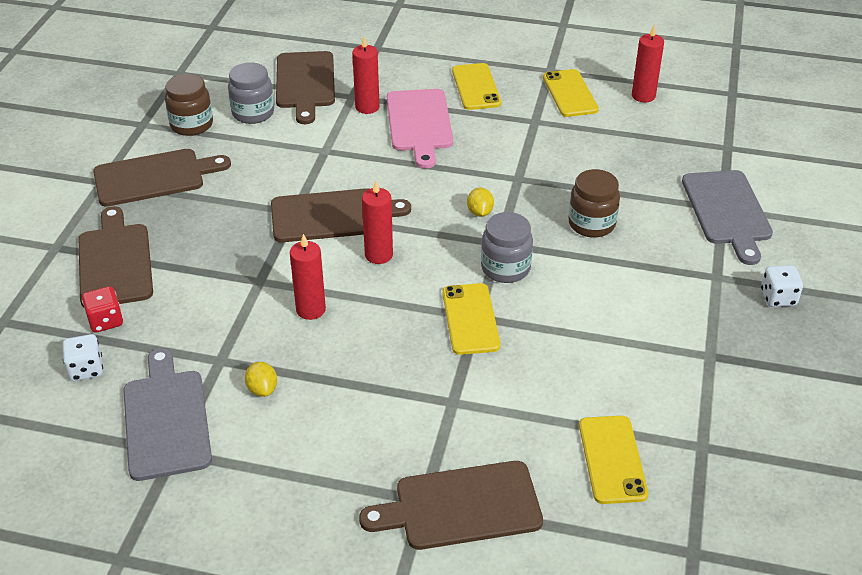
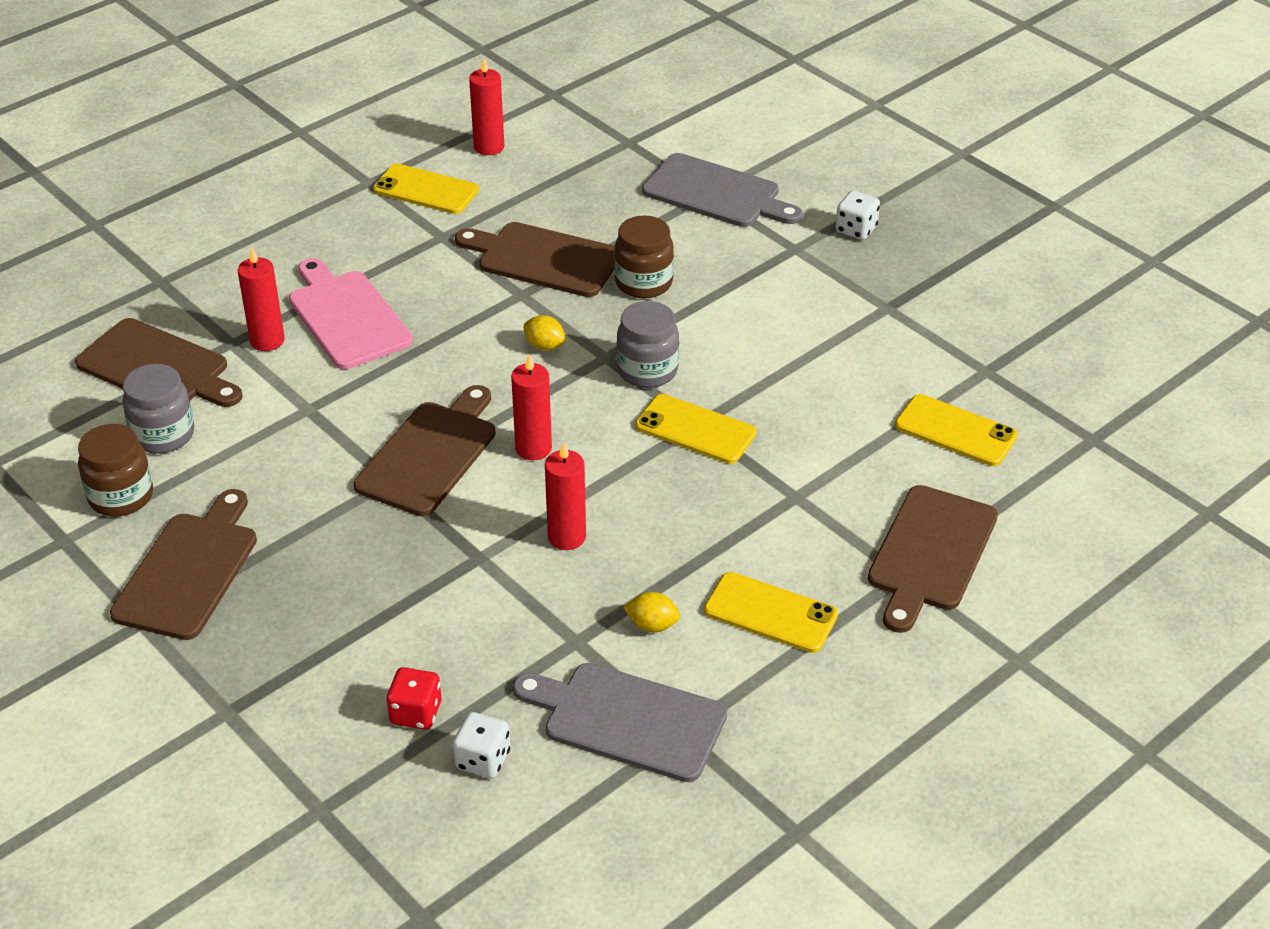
camera: 55 degrees left, 0 degrees up
(115, 262) = (316, 666): brown cutting board -> brown cutting board (543, 259)
(419, 124) = (347, 316): pink cutting board -> pink cutting board turned 150 degrees counterclockwise
(476, 87) = (332, 246): yellow phone -> yellow phone (770, 613)

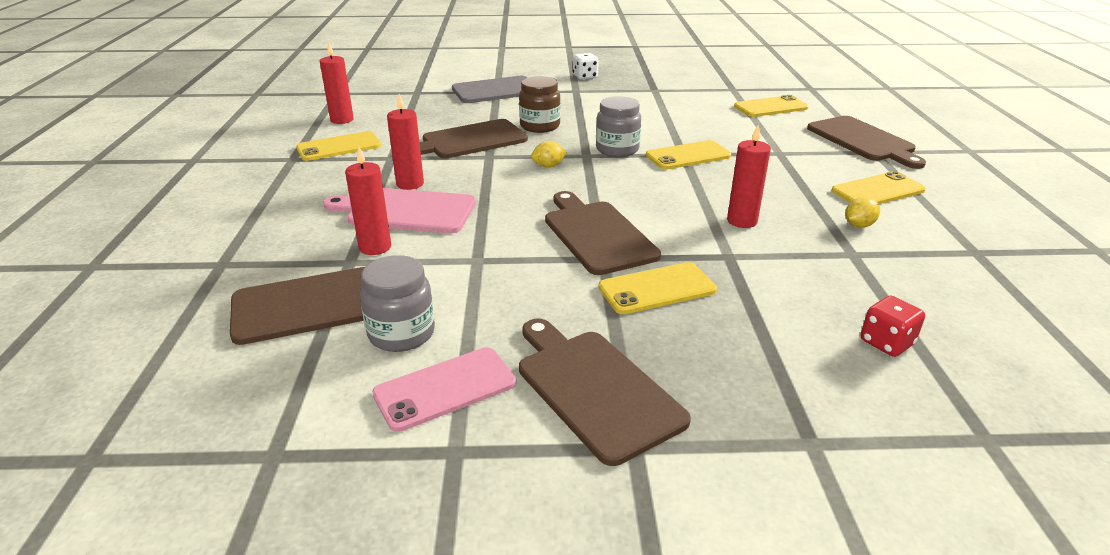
camera: 50 degrees left, 10 degrees down
(121, 496) = (445, 388): brown jar -> pink phone
(368, 538) = (657, 289): none -> yellow phone
(483, 760) = (963, 333): white dice -> none
(533, 448) = (640, 201): red candle -> red candle (410, 184)
(627, 720) = (951, 264): grey cutting board -> none

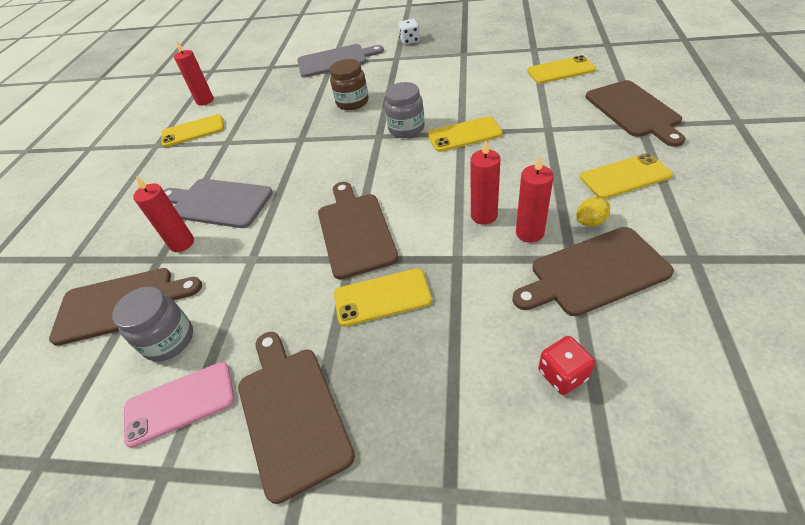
camera: 15 degrees right, 15 degrees up
(406, 211) = (218, 203): pink cutting board -> grey cutting board
(410, 184) = (230, 172): red candle -> red candle (529, 233)
(470, 140) = (292, 121): brown cutting board -> brown cutting board (594, 272)
(548, 166) = (343, 150): yellow lemon -> none

